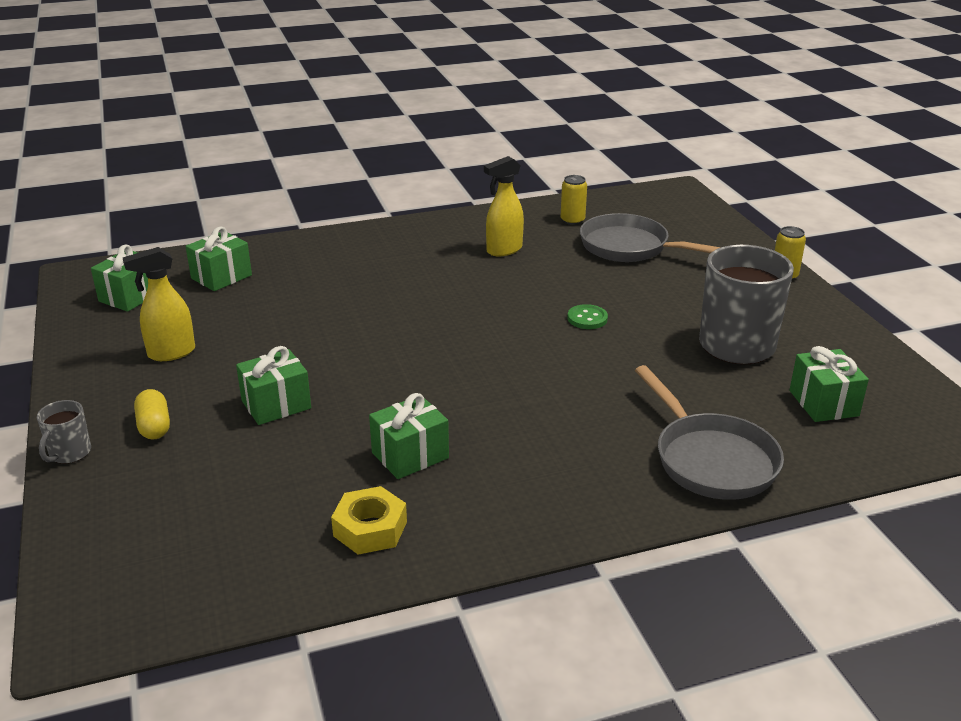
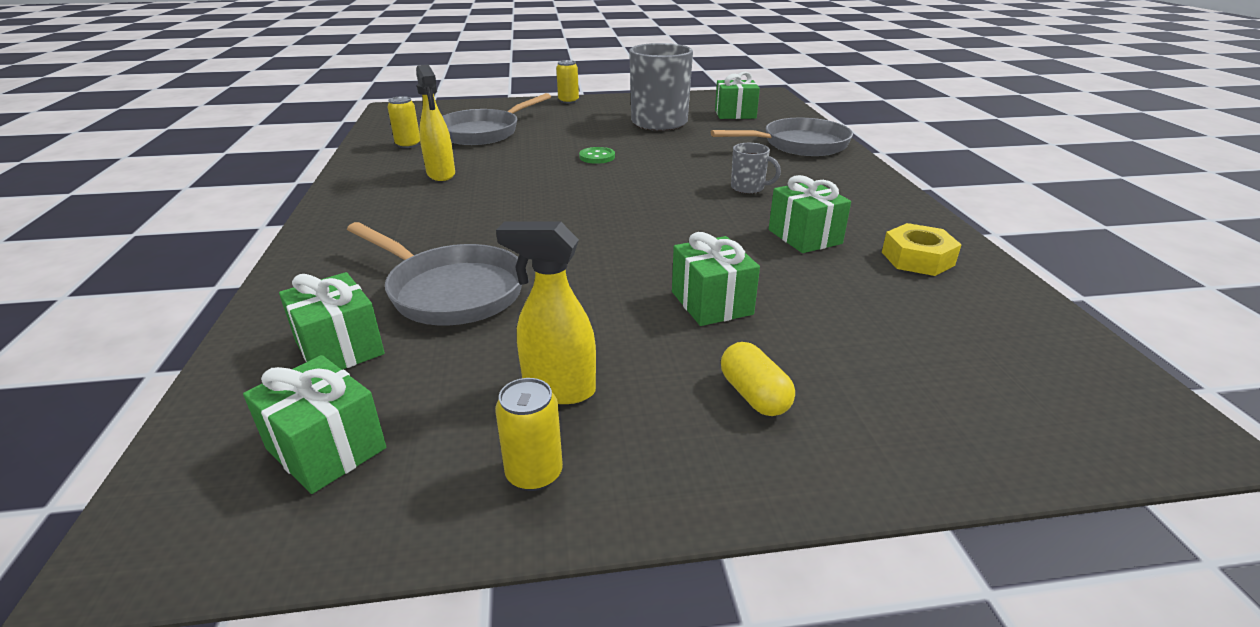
camera: 80 degrees left, 0 degrees up
(69, 453) = (825, 479): grey mug -> grey mug (748, 188)
(98, 356) = (534, 473): none -> yellow can
(154, 426) = (754, 395): yellow capsule -> yellow capsule turned 75 degrees clockwise
(171, 353) = (558, 389): yellow spray bottle -> yellow spray bottle turned 120 degrees clockwise
(290, 296) = (451, 291): none -> grey pan

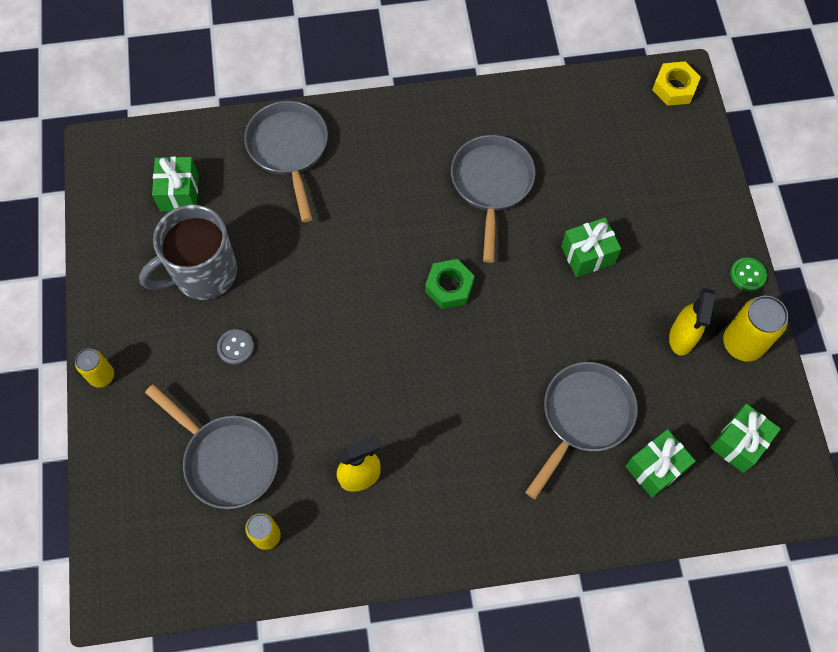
camera: 90 degrees left, 35 degrees up
(534, 473) = (743, 343): yellow can -> yellow can, size x1.63
(586, 132) = (235, 347): none -> grey button
(597, 157) = (316, 333): green button -> green button (747, 275)
(650, 212) = (449, 287): none -> green nut
(748, 188) = (398, 209): grey mug -> none
(754, 395) = (676, 244): yellow capsule -> none
(804, 237) = (491, 185): green gift -> grey pan
(917, 258) = (522, 125): yellow nut -> yellow nut (674, 88)

